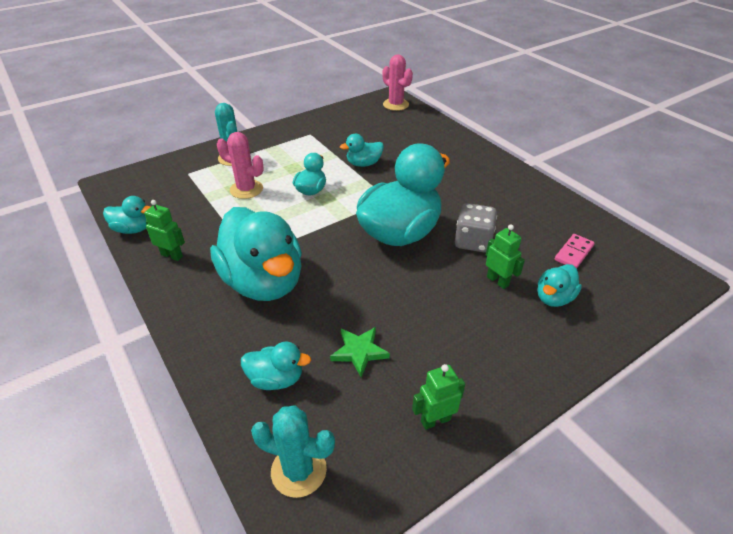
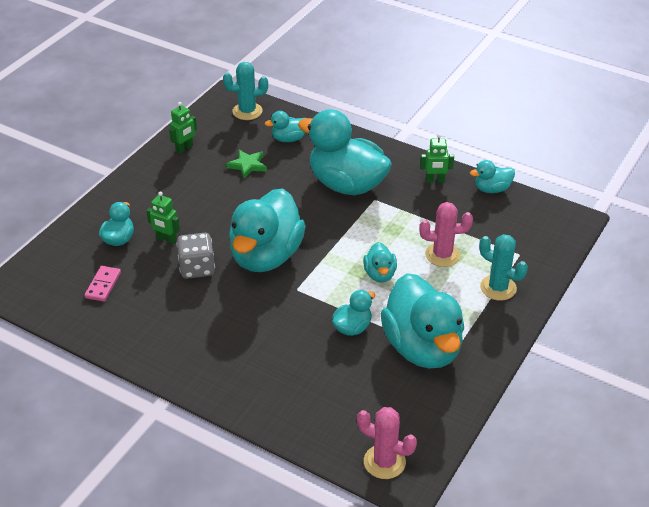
camera: 155 degrees right, 0 degrees up
(324, 142) = (422, 347): none -> turquoise duck

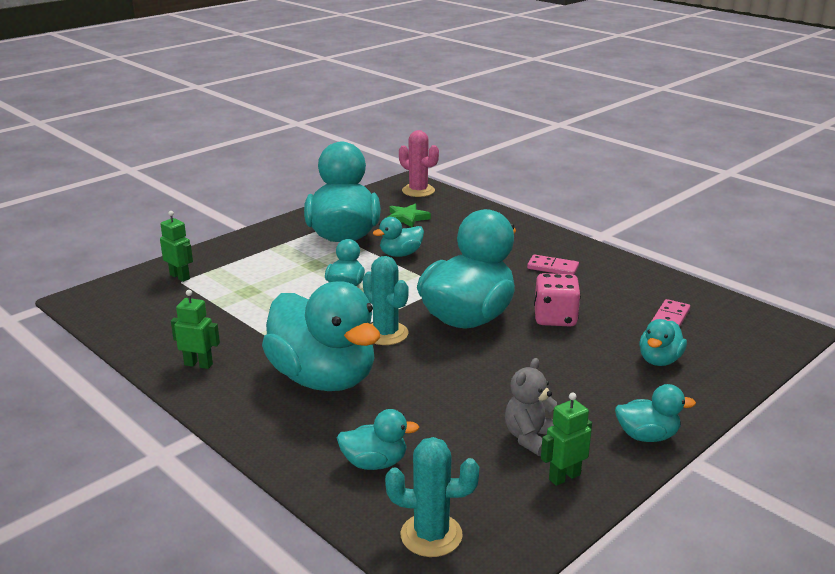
camera: 165 degrees left, 15 degrees down
(166, 239) = (594, 351): green robot -> green robot (180, 277)
(197, 268) = (555, 318): grey dice -> pink dice
(203, 335) = (552, 267): none -> pink domino
(205, 167) = (530, 438): none -> grey teddy bear
(247, 165) = (460, 429): green star -> green star (407, 218)
(442, 255) = (264, 291): pink cactus -> none
(492, 189) = (136, 343): turquoise duck -> turquoise duck (647, 436)
(498, 288) = (233, 261): turquoise cactus -> turquoise cactus (386, 334)

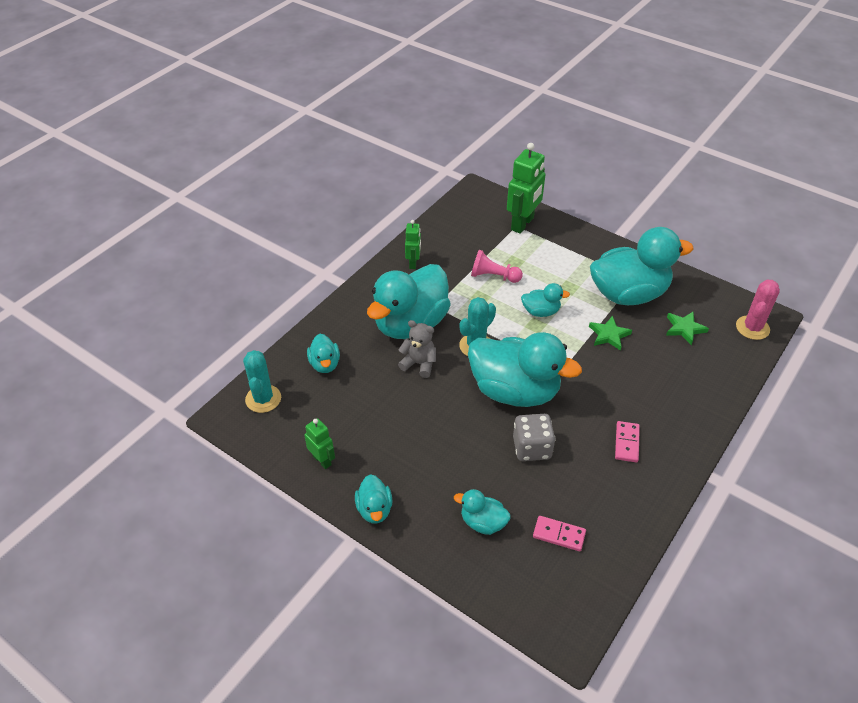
camera: 80 degrees right, 20 degrees up
(180, 277) = (522, 224): green robot -> green robot, size x1.81
(266, 307) = (493, 276): none -> pink pawn
(400, 254) = (609, 335): turquoise duck -> green star
(530, 438) = (362, 440): grey teddy bear -> grey teddy bear (419, 364)
(555, 318) = (532, 448): pink dice -> grey dice

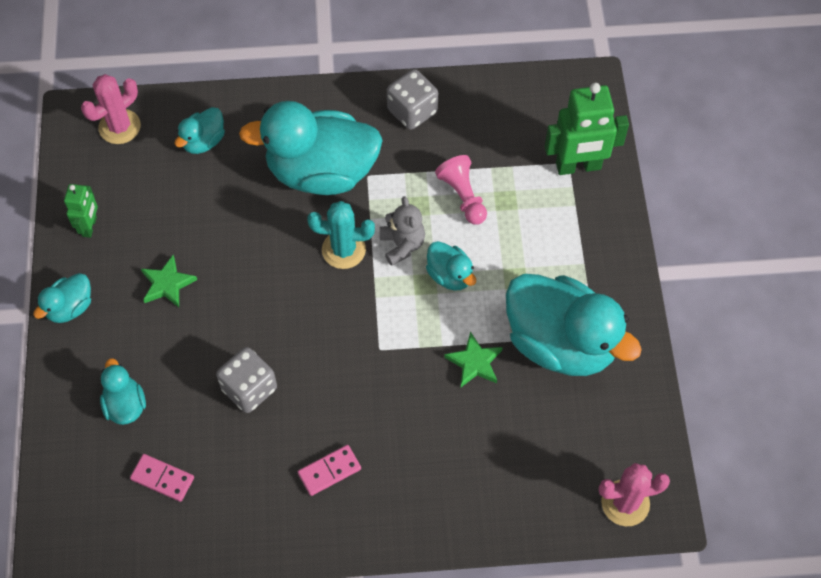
camera: 50 degrees right, 15 degrees up
(263, 399) = (119, 127): turquoise cactus -> pink cactus
(413, 263) = (412, 111): green robot -> grey dice
(419, 364) = (274, 218): grey teddy bear -> grey teddy bear (402, 245)
(515, 391) = (312, 325): turquoise duck -> none
(559, 535) = (162, 479): pink domino -> pink domino turned 45 degrees counterclockwise
(684, 328) = (556, 432): green star -> green star (167, 284)

